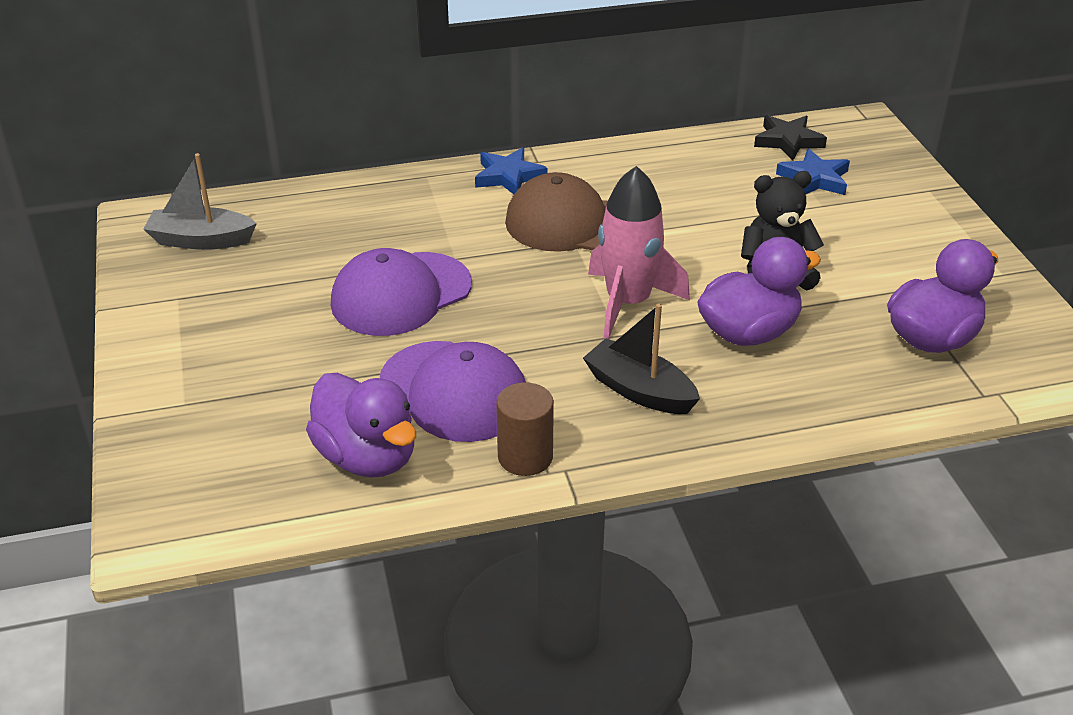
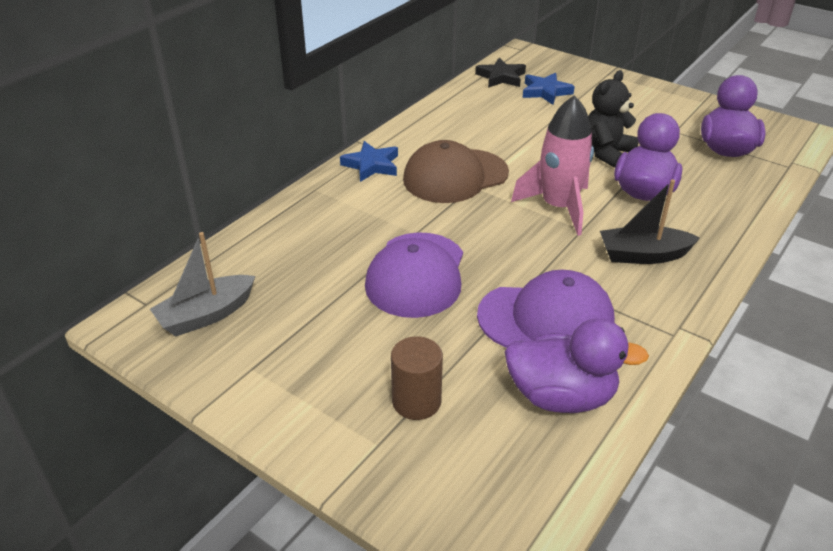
camera: 40 degrees left, 0 degrees up
(525, 457) = (648, 333): brown cylinder -> brown cylinder (416, 401)

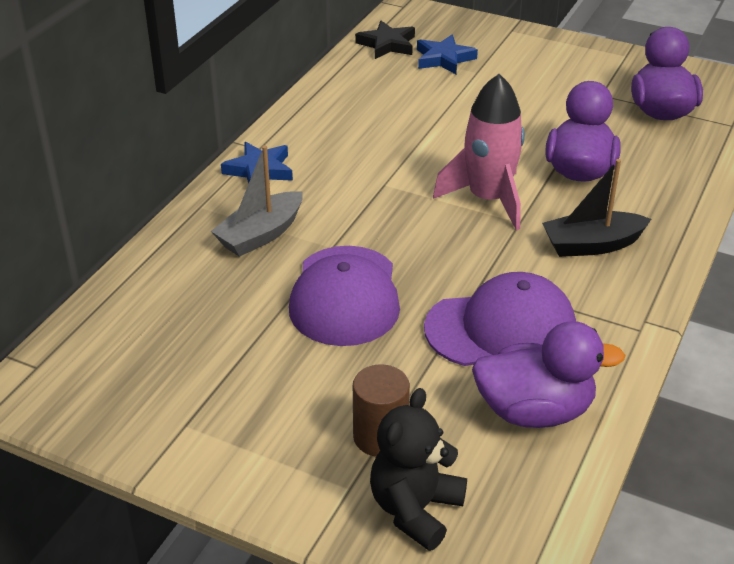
camera: 10 degrees left, 0 degrees up
(206, 315) = (113, 371): grey boat -> grey boat (261, 235)
(455, 176) = (362, 174): brown cap -> none
(606, 153) = (529, 129): black teddy bear -> black teddy bear (415, 509)

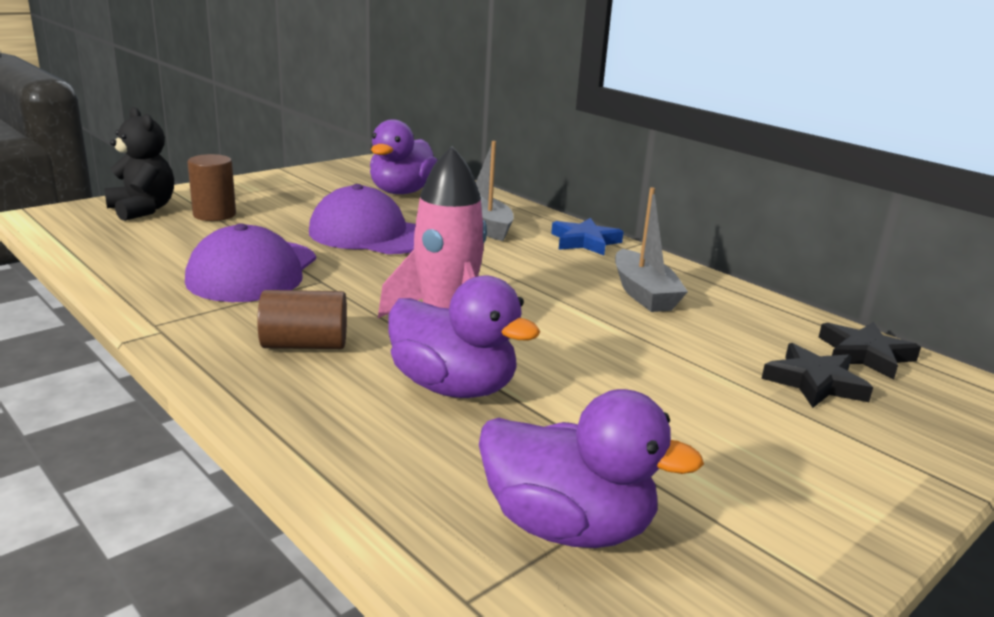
camera: 110 degrees right, 15 degrees down
(359, 126) = (643, 294): none -> grey boat
(444, 59) = (814, 382): blue star -> black star
(534, 411) = (150, 258): purple duck -> purple duck (402, 192)
(592, 245) = (304, 345): black boat -> brown cylinder

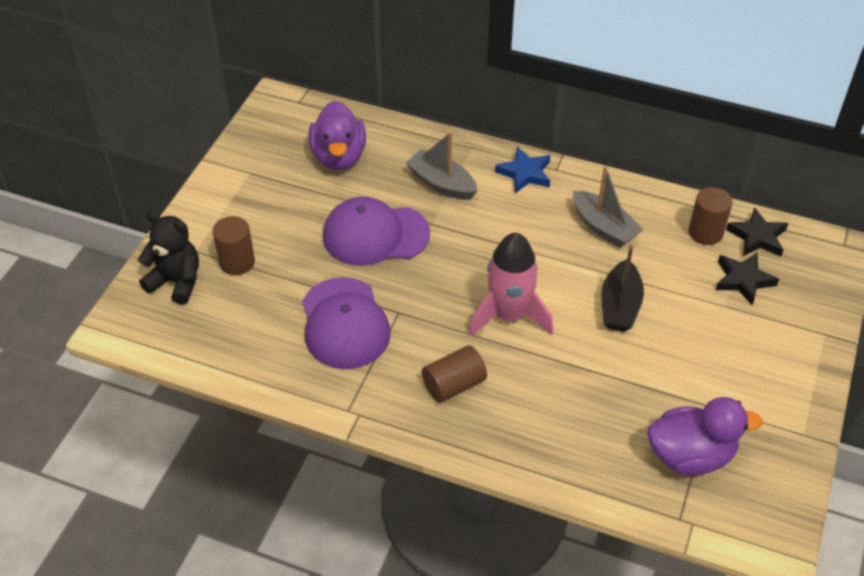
camera: 25 degrees left, 25 degrees up
(453, 387) = (566, 381): purple duck -> none
(603, 351) = (620, 306): none -> black boat
(785, 332) = (705, 232): none -> brown cylinder

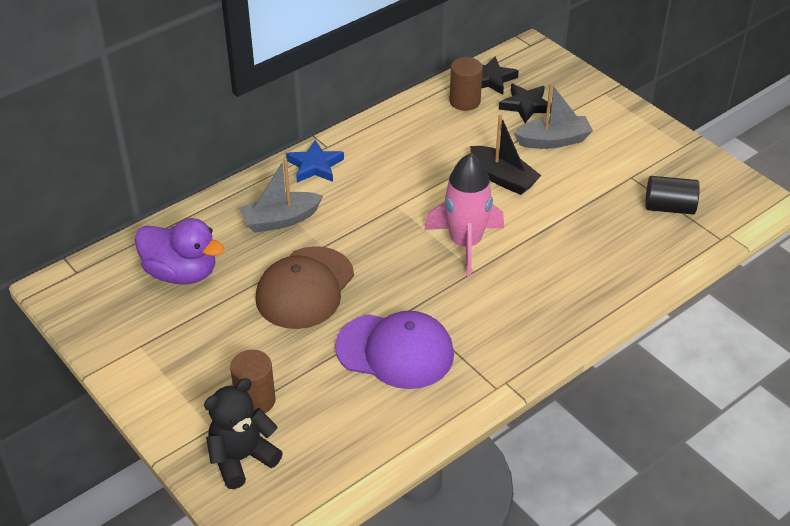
camera: 60 degrees left, 5 degrees down
(375, 235) = (305, 288): purple cap -> brown cap
(454, 385) = (515, 308): brown cylinder -> none
(603, 227) = (414, 149): grey boat -> grey boat (553, 141)
(690, 455) = (669, 207): purple duck -> black cylinder

